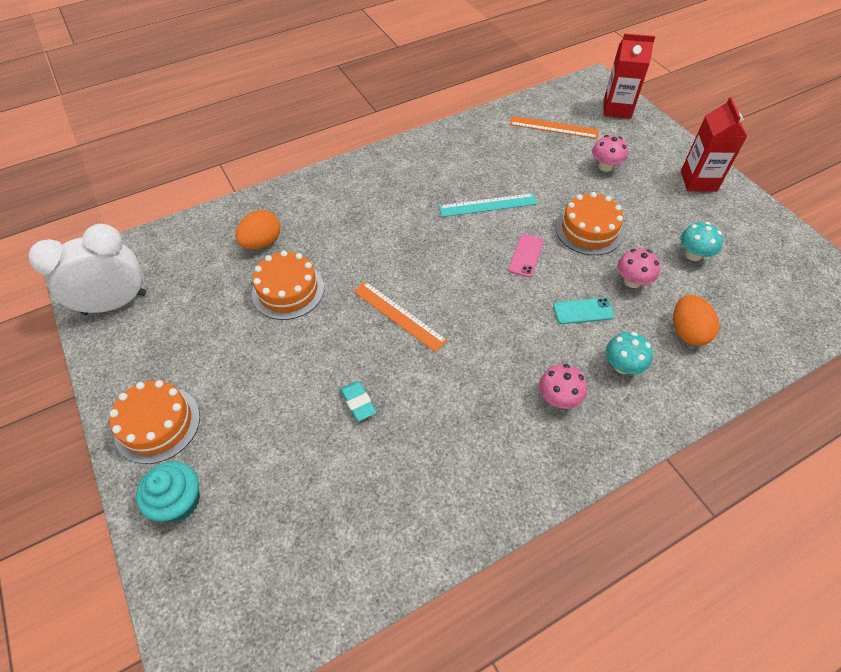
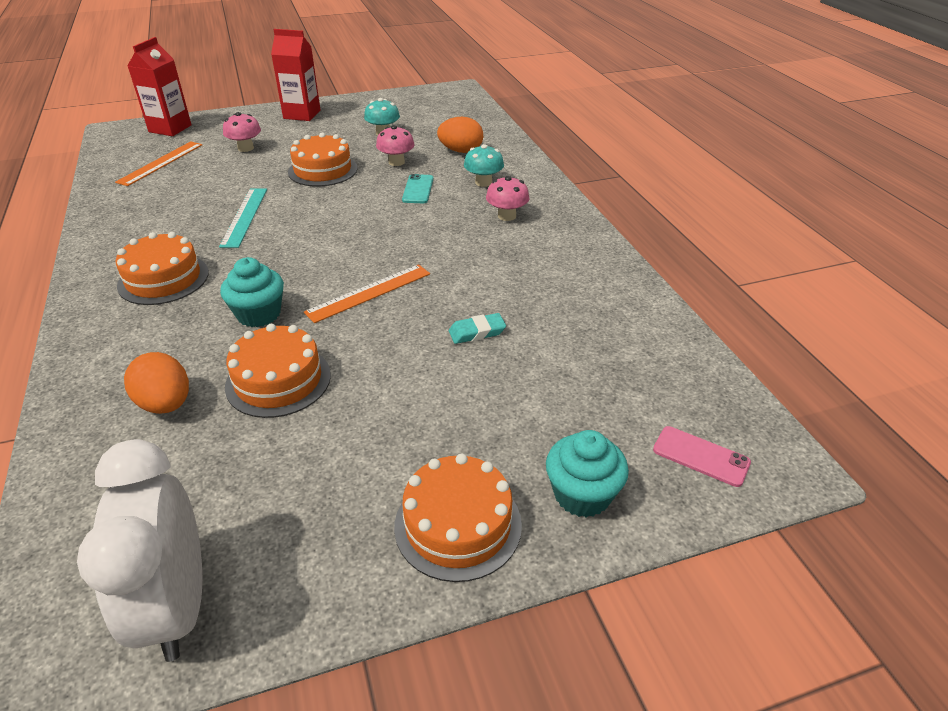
camera: 80 degrees left, 15 degrees down
(359, 257) = (259, 314): none -> turquoise cupcake
(391, 192) = (163, 279): none -> orange cake
(526, 255) = (333, 206): pink phone -> pink phone (701, 456)

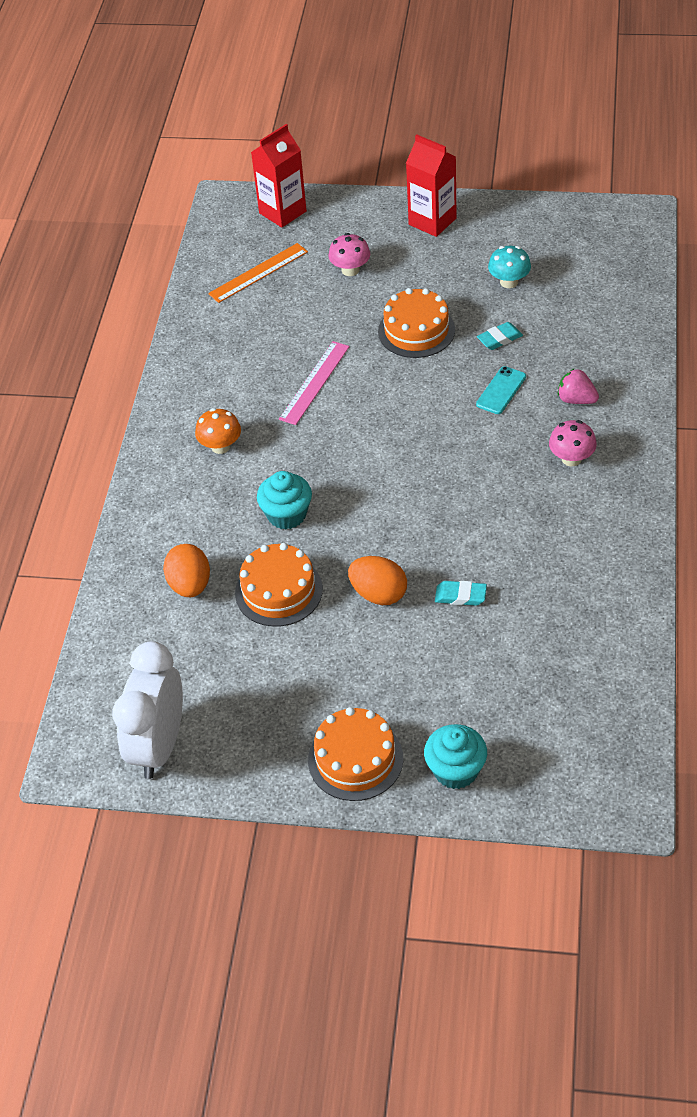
camera: 30 degrees right, 10 degrees up
(163, 279) = (220, 446): orange cake -> orange mushroom
(245, 217) = (315, 382): turquoise ruler -> pink ruler
(369, 293) = (389, 520): orange ruler -> none
(396, 162) = (499, 339): pink mushroom -> turquoise eraser
(461, 151) = (580, 339): orange egg -> orange egg (378, 594)
(483, 182) = (576, 400): turquoise mushroom -> pink strawberry
(701, 456) = (567, 775): pink phone -> none

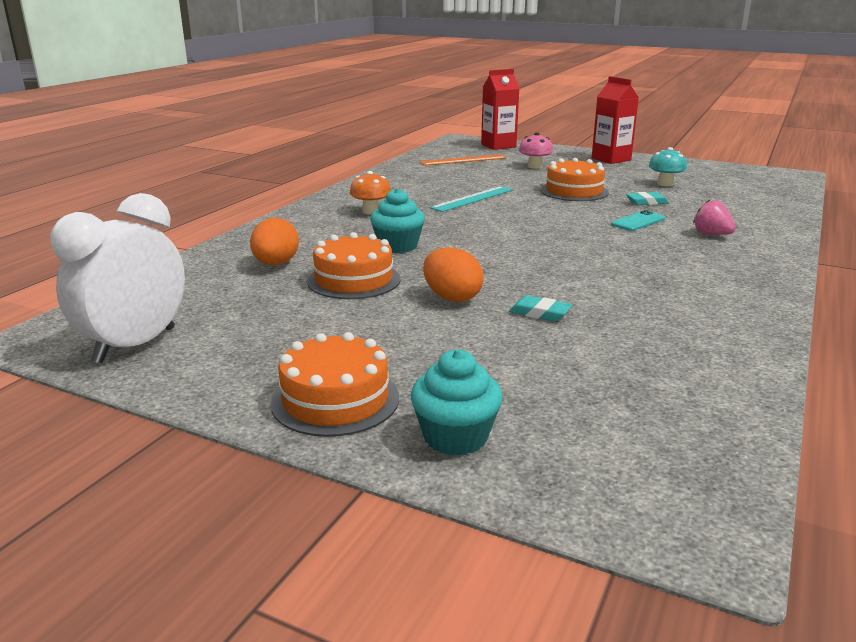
camera: 15 degrees right, 25 degrees down
(315, 382) = (473, 199): pink ruler -> turquoise ruler
(571, 459) = (697, 260): pink mushroom -> none

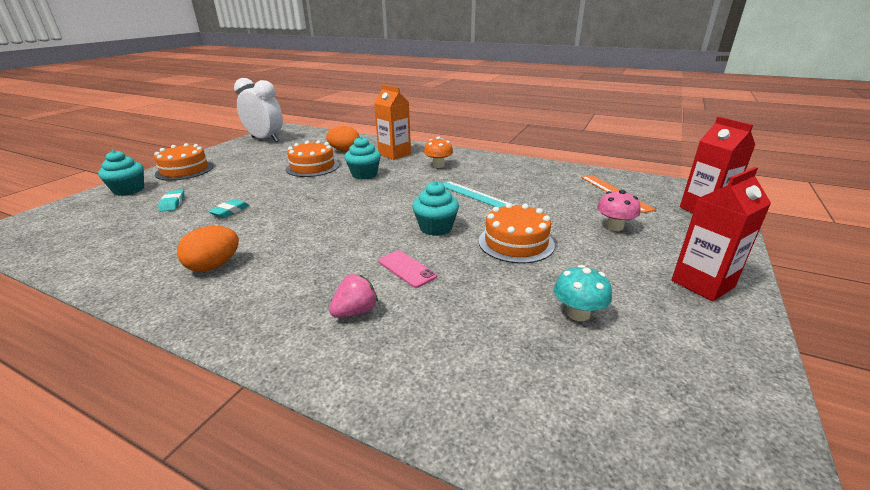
camera: 90 degrees right, 5 degrees up
(312, 233) = (394, 154): none -> orange carton
(452, 298) = (271, 189): orange egg -> orange egg (214, 266)
(555, 213) = (435, 228): none -> turquoise cupcake
(638, 221) = (407, 269): turquoise phone -> pink phone
(646, 202) = (481, 284): turquoise eraser -> turquoise eraser (172, 203)

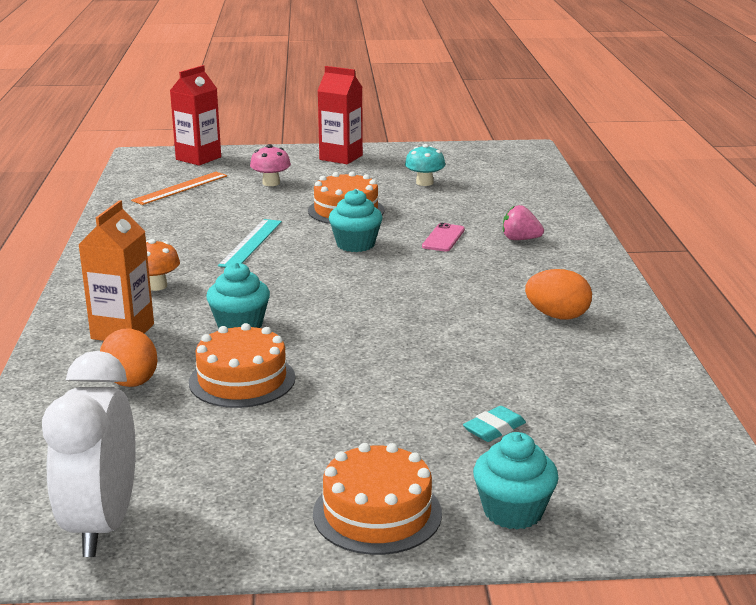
camera: 120 degrees left, 5 degrees down
(230, 211) = (458, 368): turquoise eraser -> none

